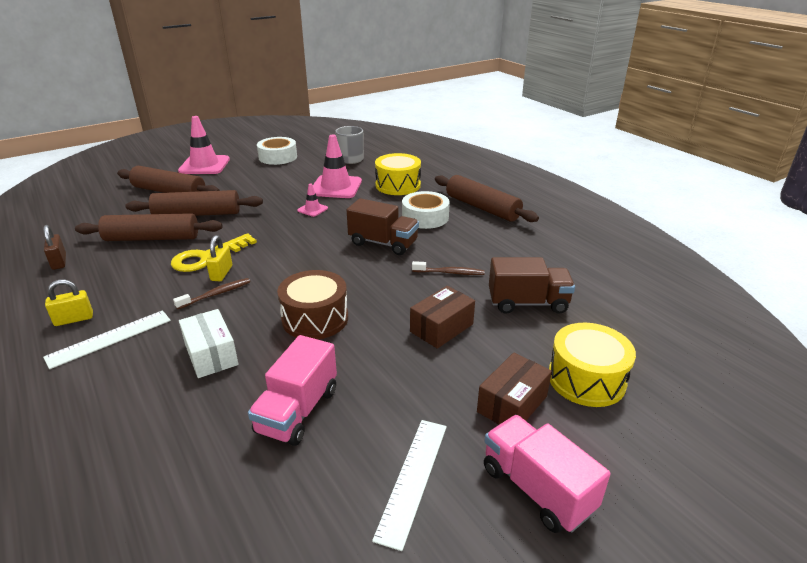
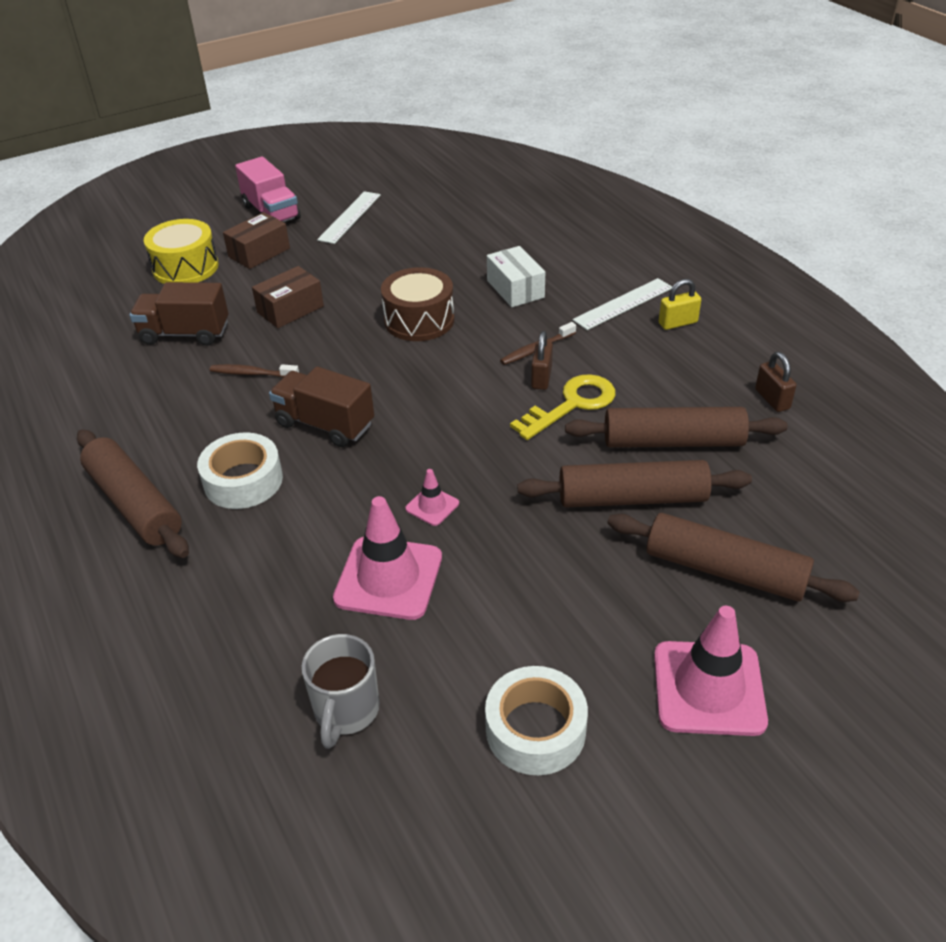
camera: 175 degrees left, 10 degrees up
(221, 273) = (541, 378): yellow padlock -> brown padlock
(297, 411) = (429, 250): pink truck -> none
(398, 185) = (261, 581): yellow drum -> none

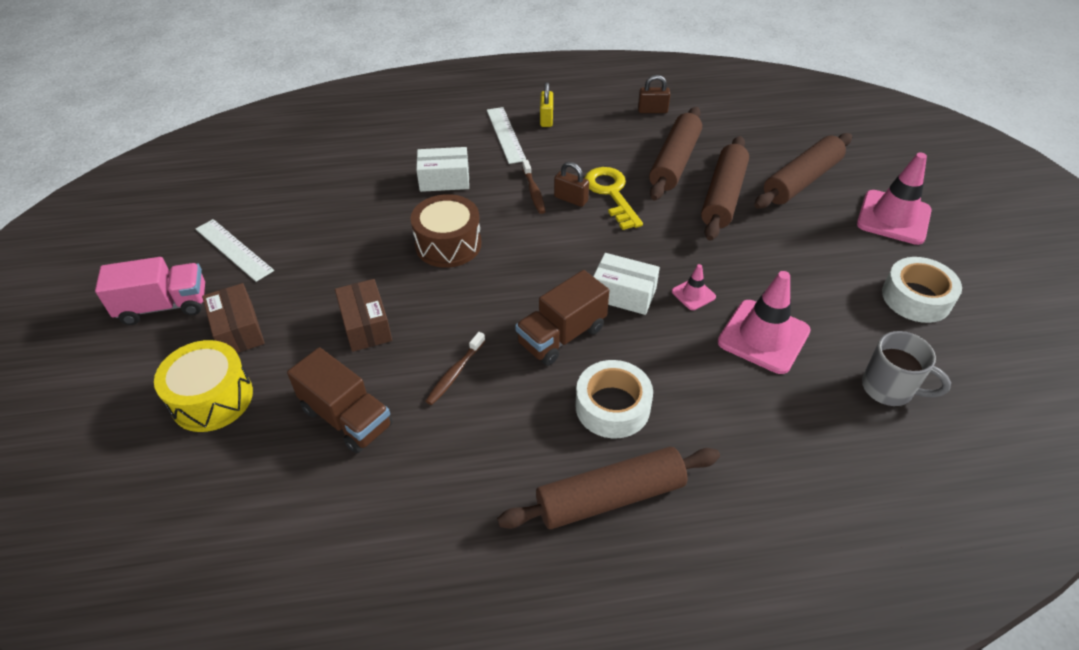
camera: 70 degrees left, 5 degrees up
(185, 334) = (347, 417): brown truck -> brown truck turned 75 degrees counterclockwise
(405, 452) = (623, 294): none -> white box

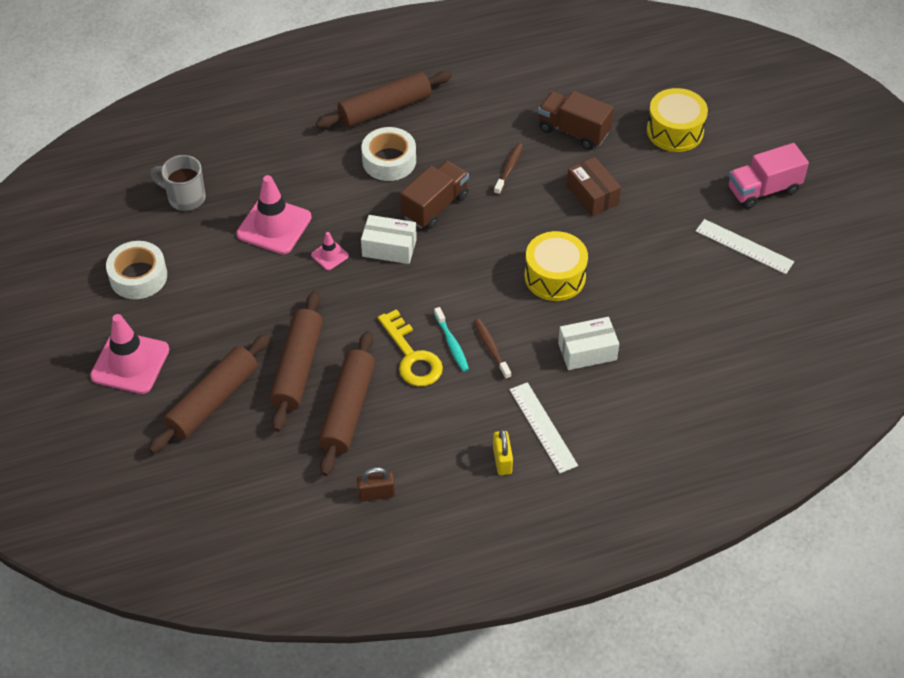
camera: 170 degrees right, 5 degrees up
(238, 330) = (690, 179): brown box -> none
(448, 244) = (555, 276): brown drum -> yellow drum
(571, 199) = (452, 344): brown padlock -> turquoise toothbrush

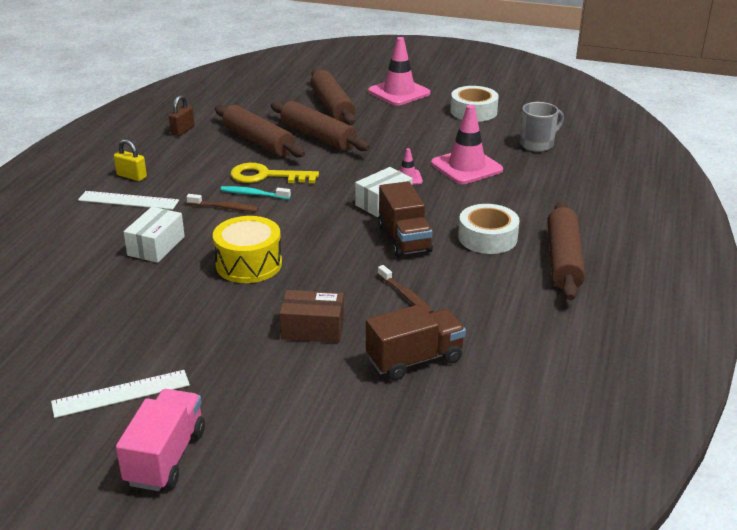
camera: 125 degrees right, 20 degrees down
(675, 131) = (333, 437): yellow drum -> none

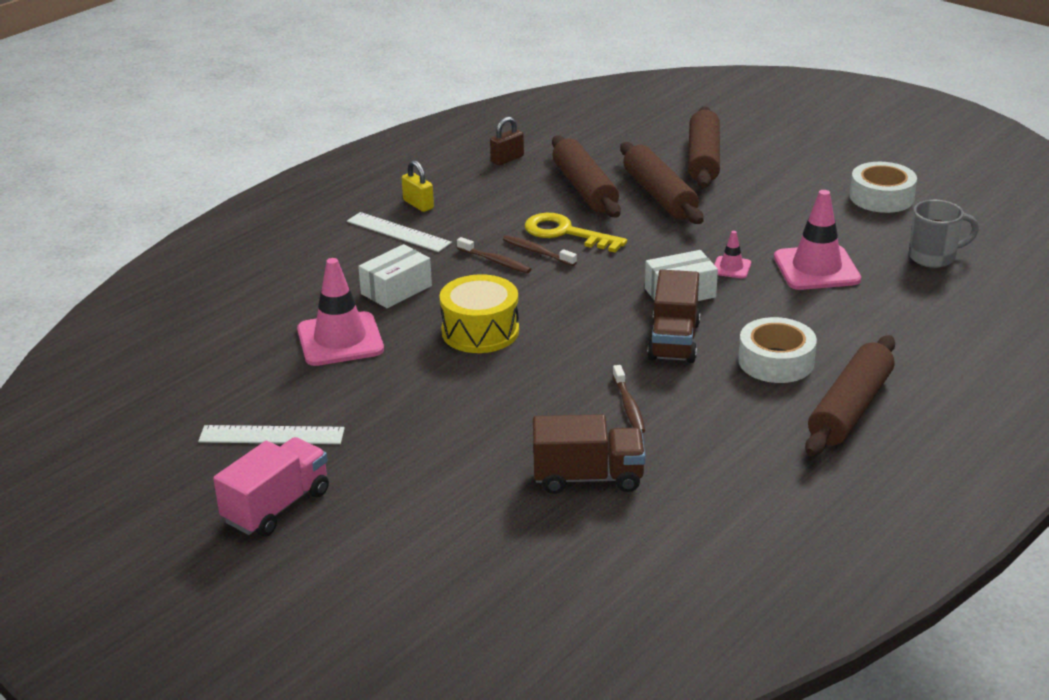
camera: 25 degrees right, 0 degrees up
(253, 194) = (537, 252): turquoise toothbrush -> brown toothbrush
(312, 329) = (501, 417): brown box -> none
(399, 92) = (801, 155): pink traffic cone -> pink traffic cone (340, 340)

